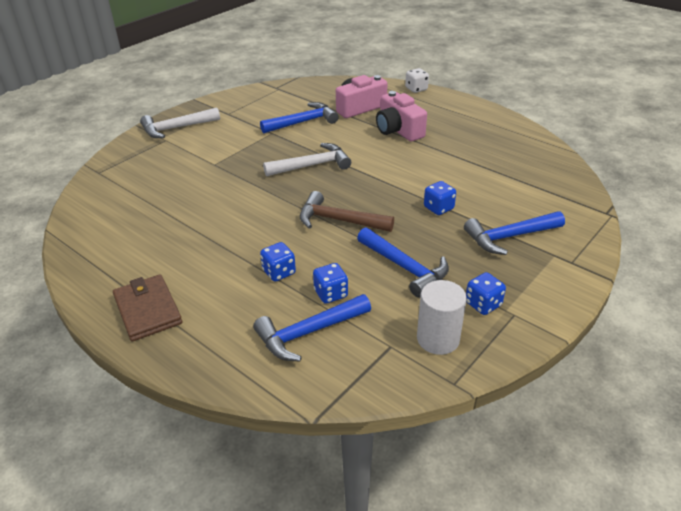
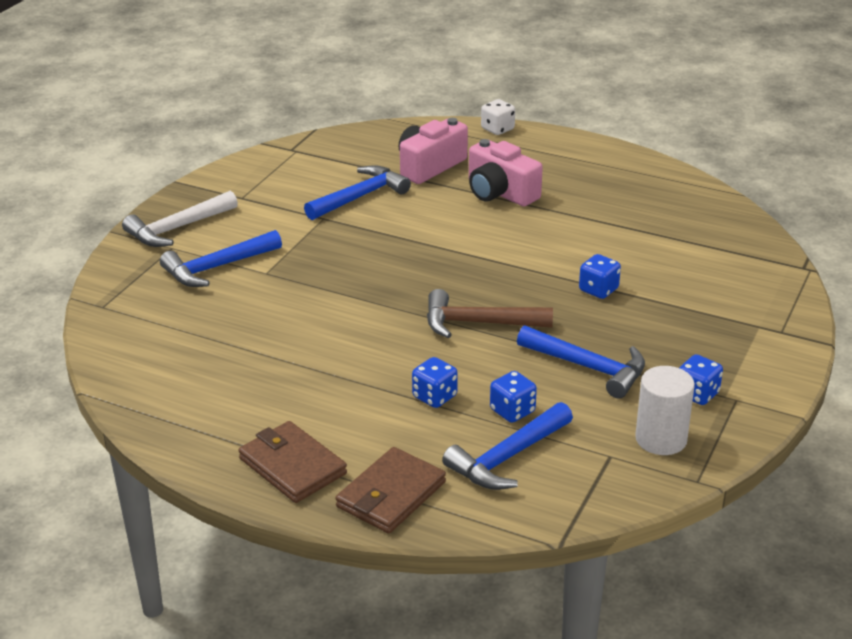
camera: 15 degrees left, 5 degrees down
(204, 348) = (391, 495): none -> brown wallet
(312, 165) = (405, 256): white hammer -> none
(509, 237) = (699, 313): blue hammer -> blue hammer (217, 267)

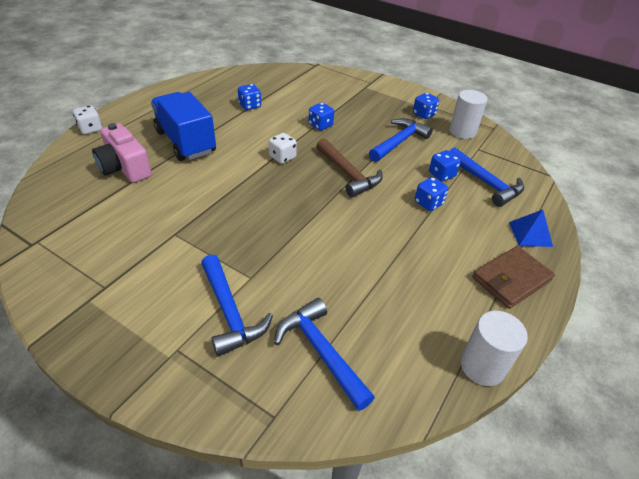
camera: 85 degrees left, 10 degrees up
(156, 432) = (482, 366): none -> white cylinder
(177, 228) = (140, 343): white hammer -> none
(360, 197) = (151, 209): blue hammer -> blue hammer (321, 351)
(391, 495) = (530, 234): brown wallet -> blue pyramid
(478, 323) = (348, 174): brown hammer -> brown hammer turned 45 degrees counterclockwise
(497, 267) = (282, 157): none -> white dice
(500, 193) = (185, 142): pink camera -> blue truck
(620, 224) = (250, 106): none -> blue dice

